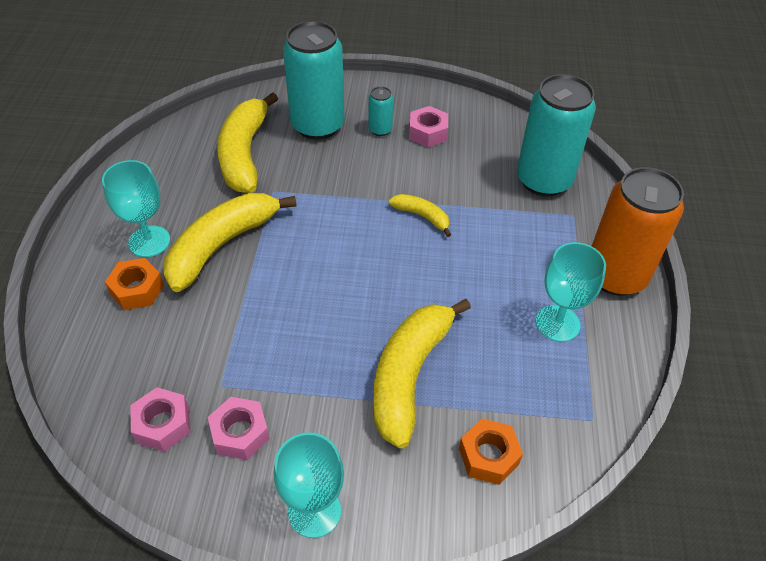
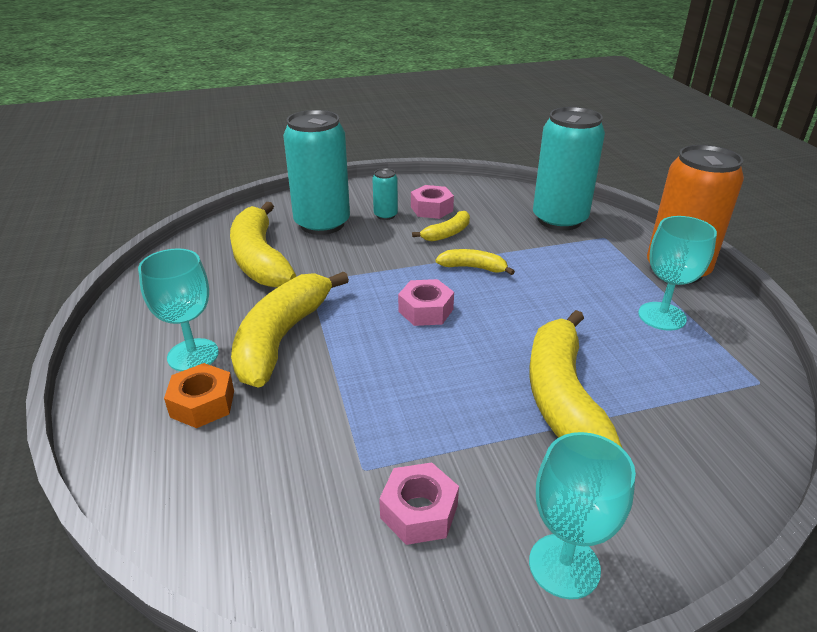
camera: 20 degrees left, 15 degrees down
(163, 424) = (315, 534): pink nut -> pink nut (426, 310)
(423, 168) = (447, 233): none -> yellow banana
(488, 456) = (698, 444): orange nut -> none

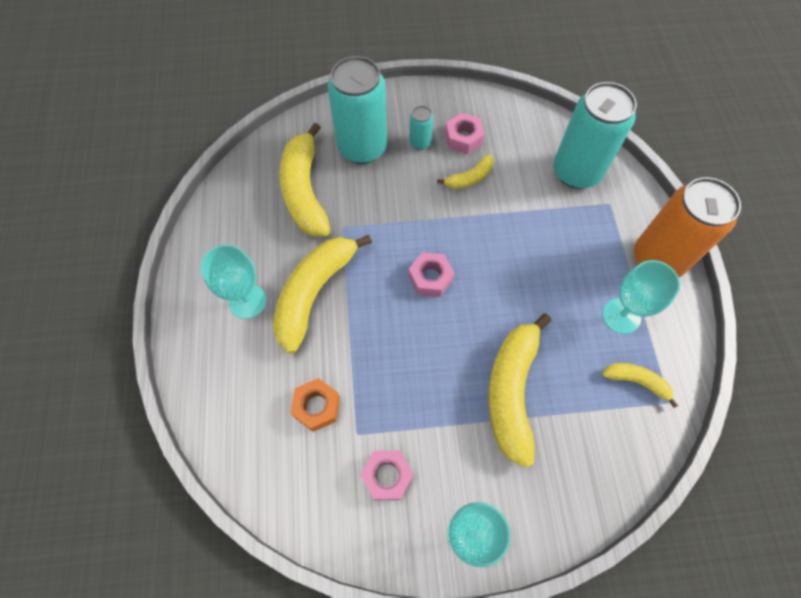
camera: 10 degrees right, 30 degrees up
(202, 404) = (253, 354): orange nut -> orange nut (317, 407)
(473, 267) = (481, 229): yellow banana -> yellow banana (636, 381)

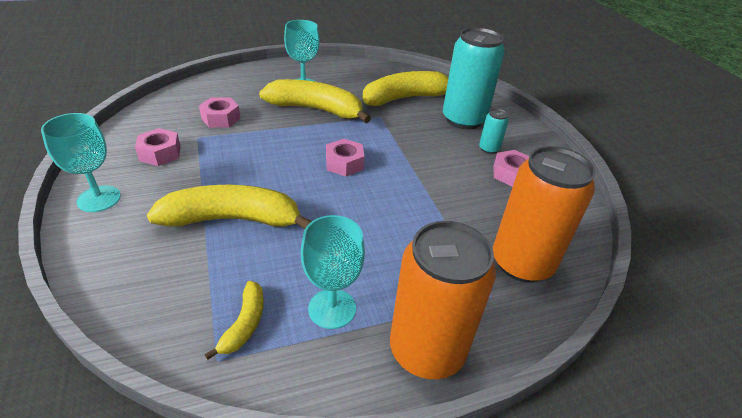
camera: 75 degrees right, 25 degrees down
(317, 407) = (221, 118): orange nut -> pink nut
(469, 178) = (466, 180): yellow banana -> none
(576, 172) = (522, 263): turquoise can -> orange can

